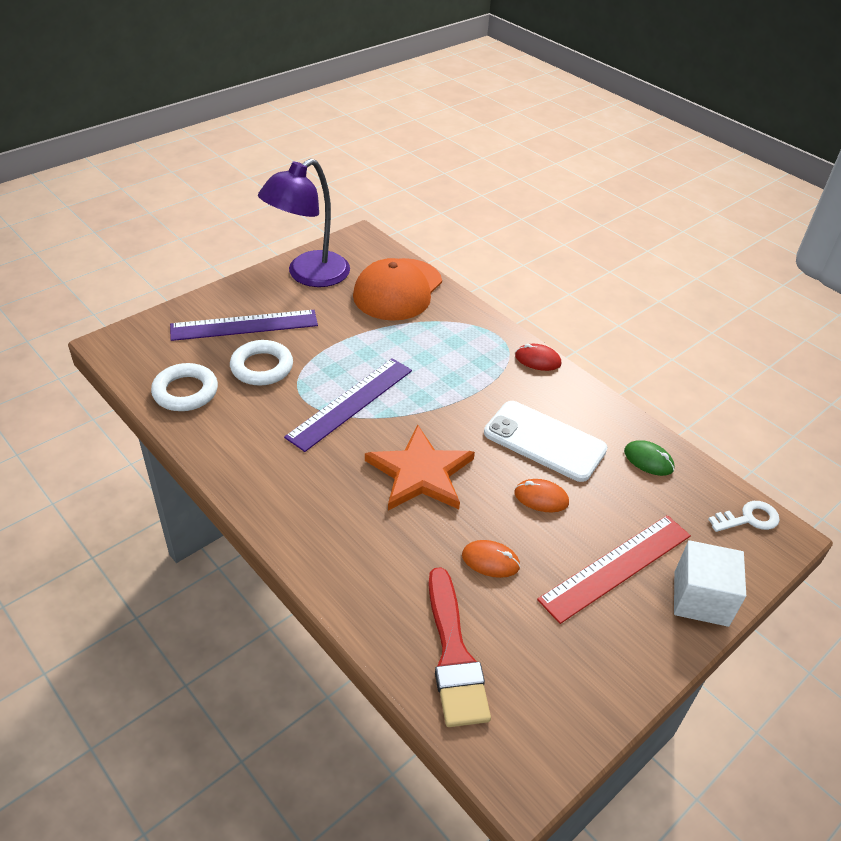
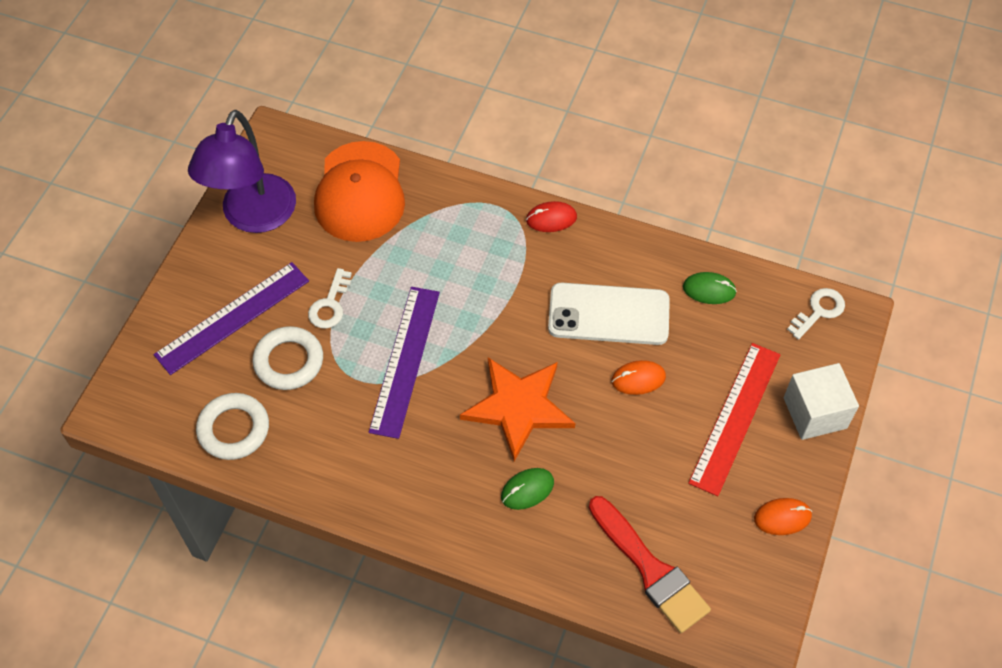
camera: 25 degrees left, 15 degrees up
(321, 345) = (330, 305): none -> white key
(384, 536) = (527, 489): none -> green mouse
(490, 561) = (630, 466): orange mouse -> orange mouse (782, 517)

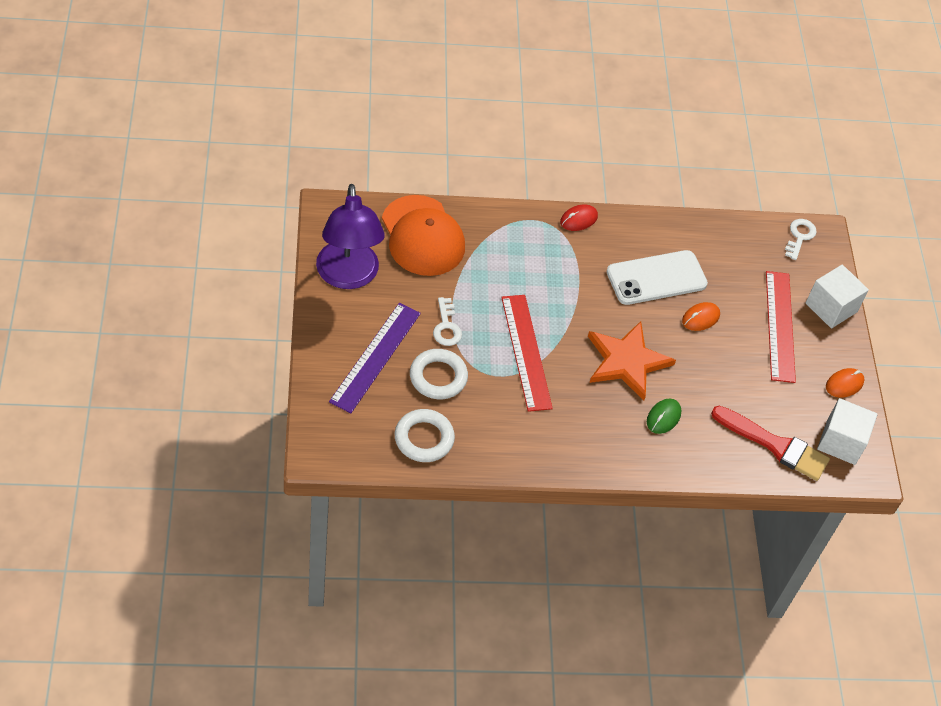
camera: 30 degrees left, 5 degrees down
(405, 360) = (526, 352): purple ruler -> red ruler
(709, 290) = (717, 242): green mouse -> none
(739, 592) = (841, 442): none -> white cube

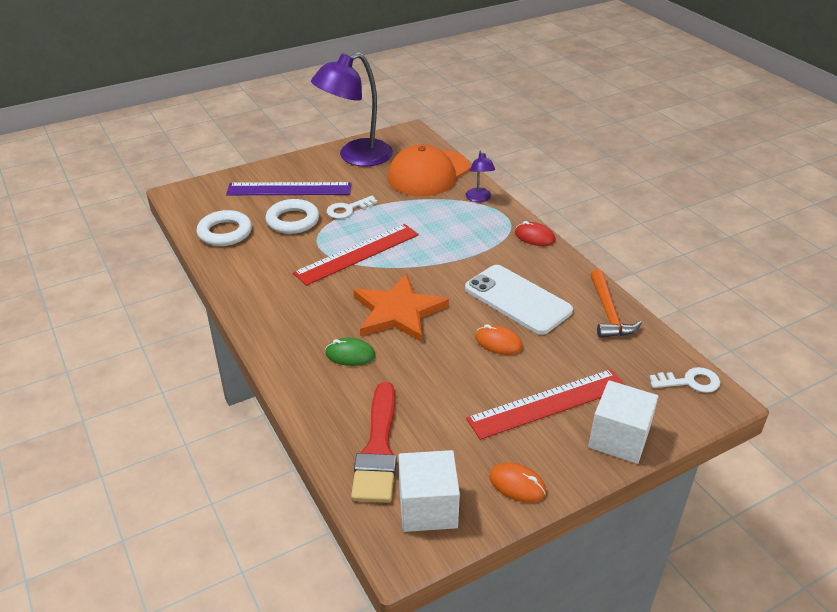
camera: 70 degrees right, 15 degrees down
(493, 223) = (479, 198): none -> purple lamp
(703, 233) = (608, 313): none -> orange hammer

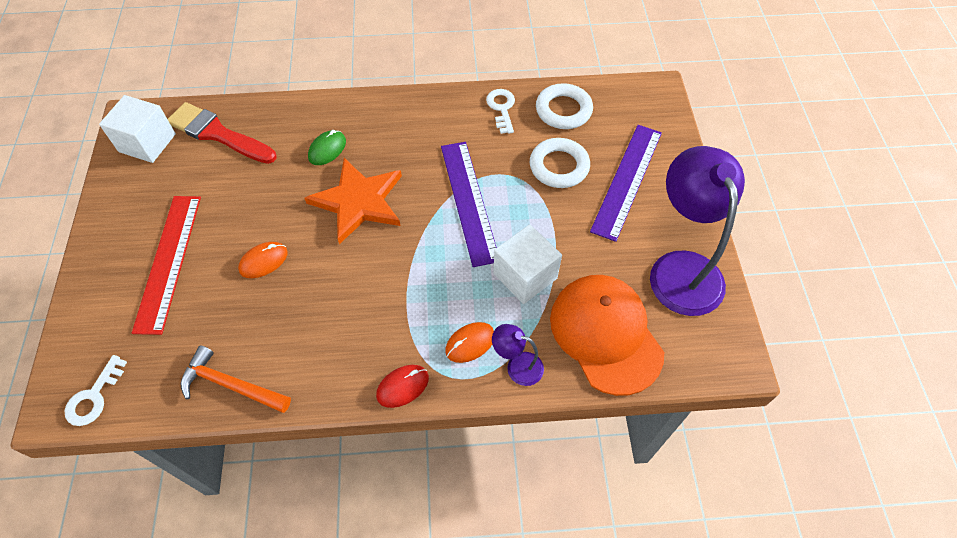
camera: 115 degrees right, 20 degrees up
(348, 209) = (558, 220): white key -> white key (501, 108)
(357, 254) = (469, 201): red ruler -> purple ruler
(517, 300) = (308, 308): white phone -> none
(517, 485) = (118, 201): orange mouse -> orange mouse (470, 343)
(619, 438) = (94, 292): white cube -> white cube (525, 276)

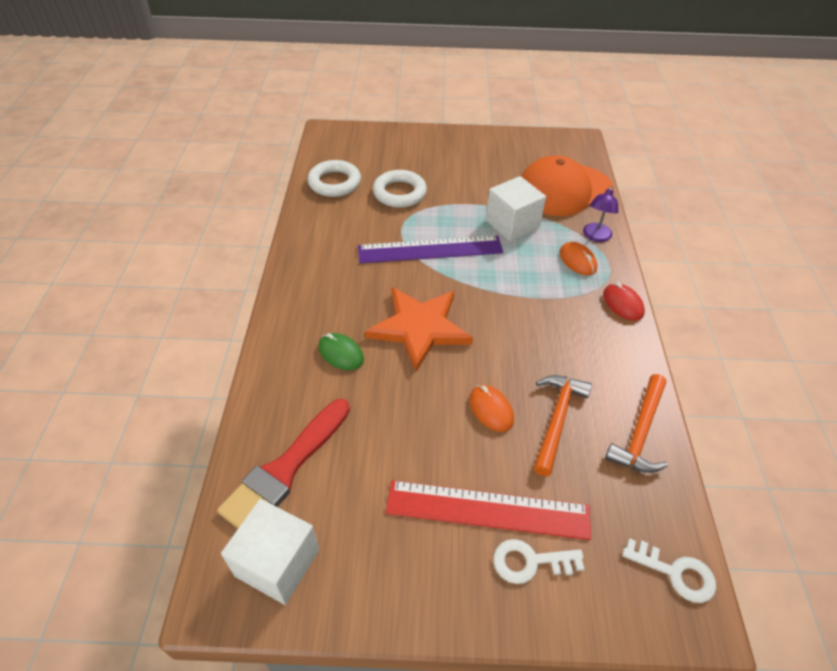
camera: 85 degrees left, 10 degrees down
(250, 313) = (557, 419): none -> orange hammer
(501, 108) = (320, 219): white key -> white key (530, 562)
(627, 180) = (421, 160): purple ruler -> none
(681, 268) = (506, 148): purple lamp -> none

